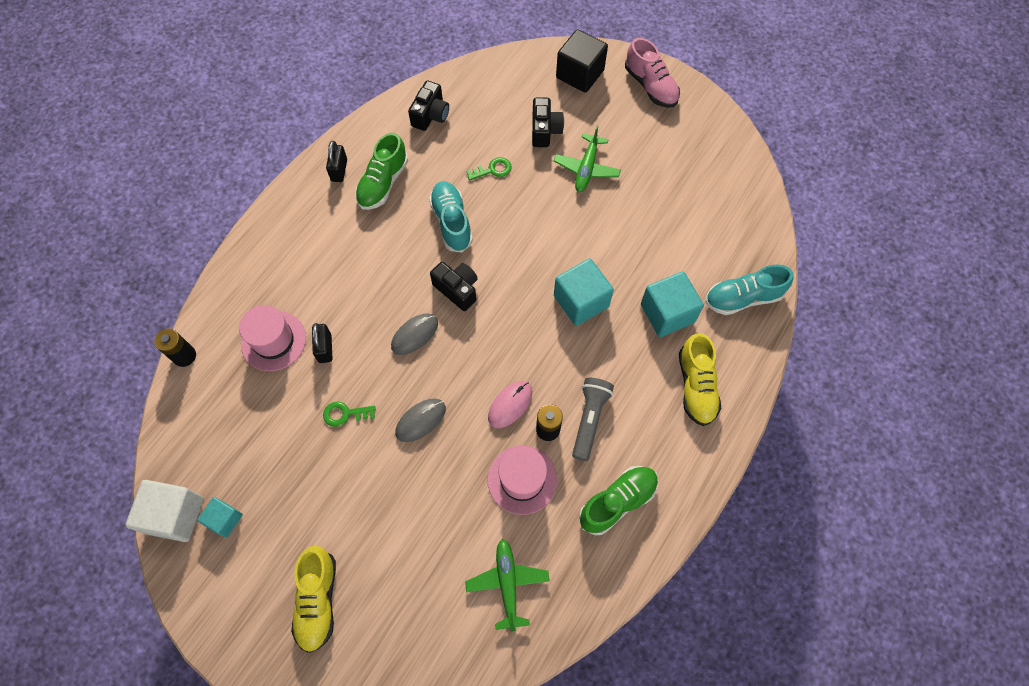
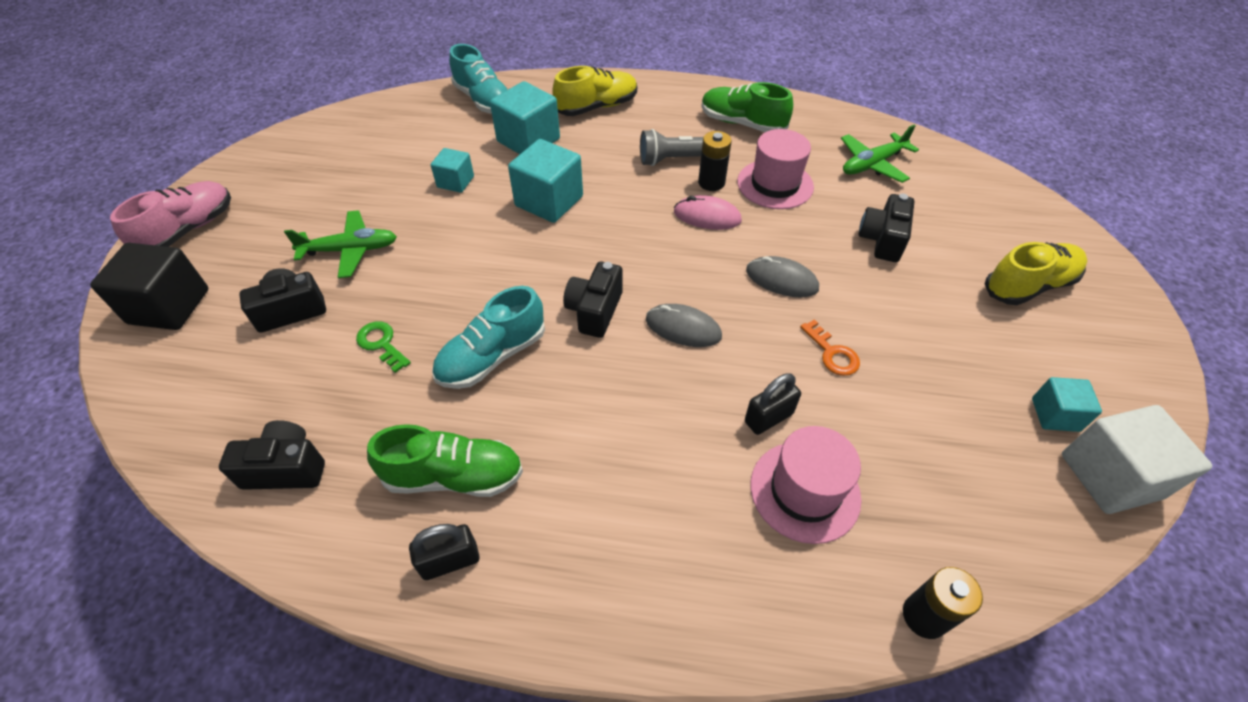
camera: 115 degrees left, 15 degrees down
(345, 414) = (832, 353): green key -> orange key
(419, 522) = (882, 240): none -> black camera
(633, 247) = (455, 182): none -> turquoise cube

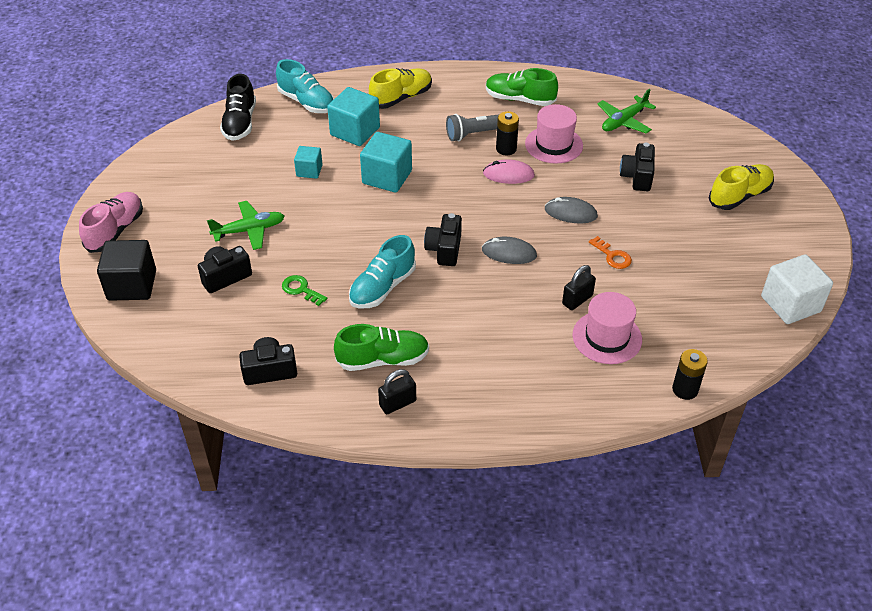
camera: 10 degrees left, 5 degrees down
(397, 116) = (240, 123): none -> black shoe
(1055, 415) = (757, 274): turquoise cube -> none

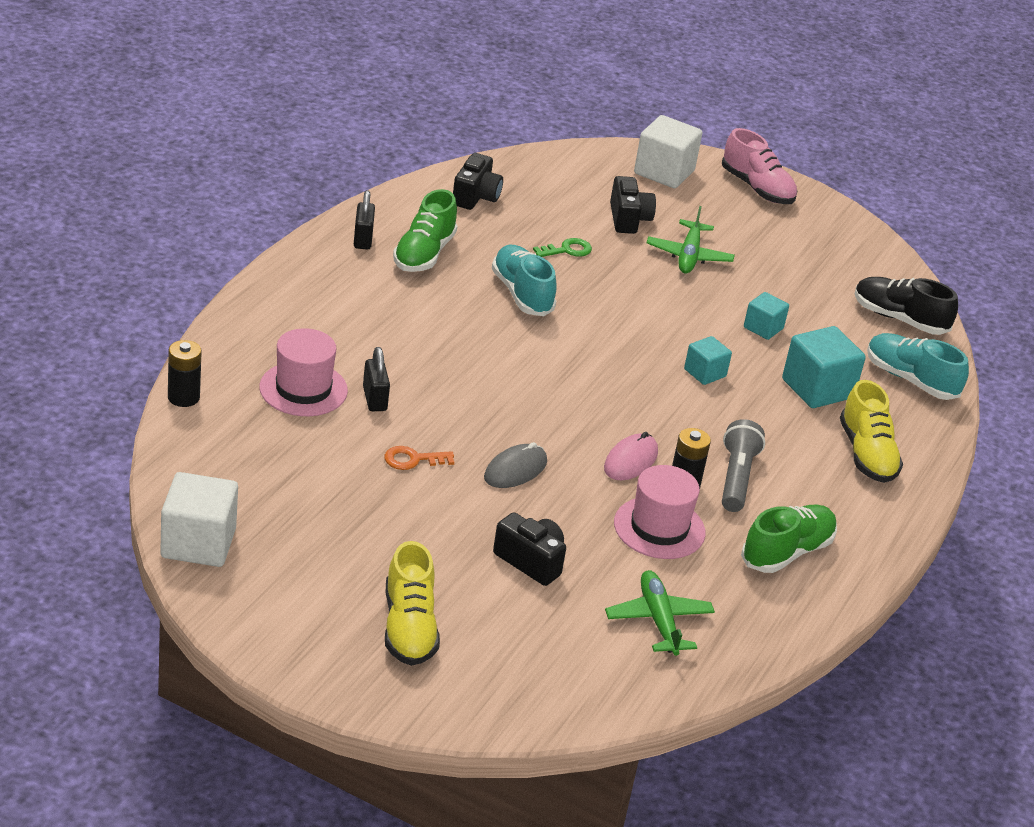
camera: 115 degrees right, 10 degrees down
(132, 285) = (664, 172): black cube -> white cube
(306, 102) = (910, 380): turquoise shoe -> turquoise shoe turned 60 degrees clockwise
(387, 177) = (705, 373): turquoise cube -> turquoise cube, size x0.58
(444, 249) = (541, 354): black camera -> none
(509, 253) = (492, 392): grey mouse -> none

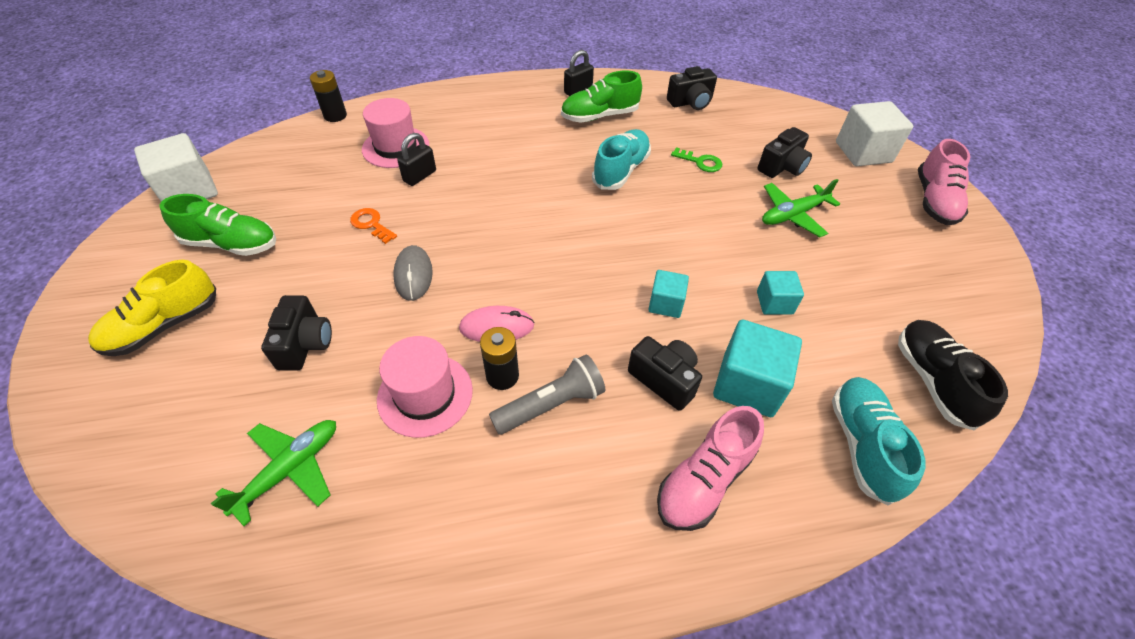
camera: 55 degrees right, 15 degrees up
(515, 470) = (413, 275): grey mouse -> grey mouse turned 75 degrees clockwise
(772, 418) = (664, 379): none -> black camera
(787, 552) = (481, 508): green shoe -> green shoe (231, 244)
(866, 454) = (704, 480): yellow shoe -> pink shoe

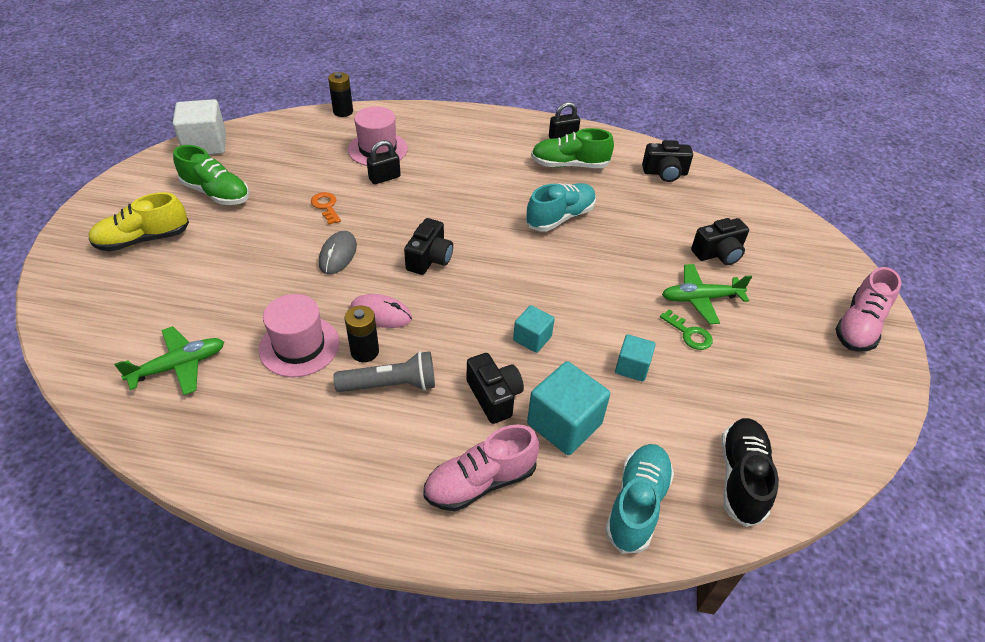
camera: 20 degrees right, 5 degrees down
(305, 344) = (232, 282): black camera -> black camera (429, 259)
(700, 162) = (640, 229): green key -> green key (689, 333)
(863, 152) = (813, 262): white cube -> none

